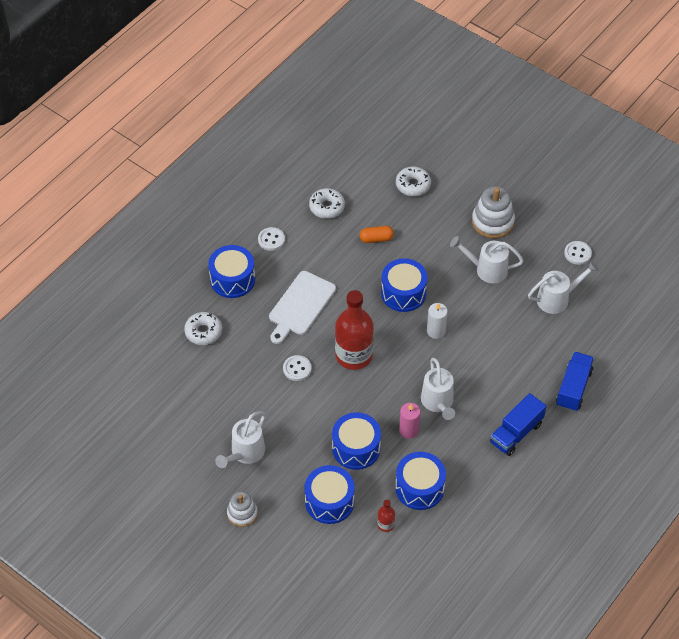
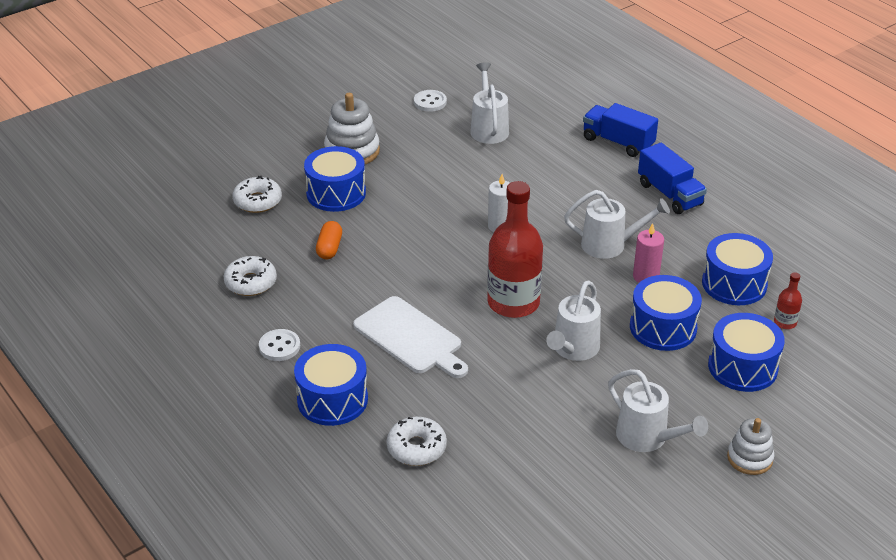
camera: 75 degrees left, 15 degrees down
(297, 369) = (517, 360): white button -> none
(403, 293) = (429, 241): blue drum -> blue drum (336, 193)
(486, 269) = (422, 170): white watering can -> white watering can (573, 349)

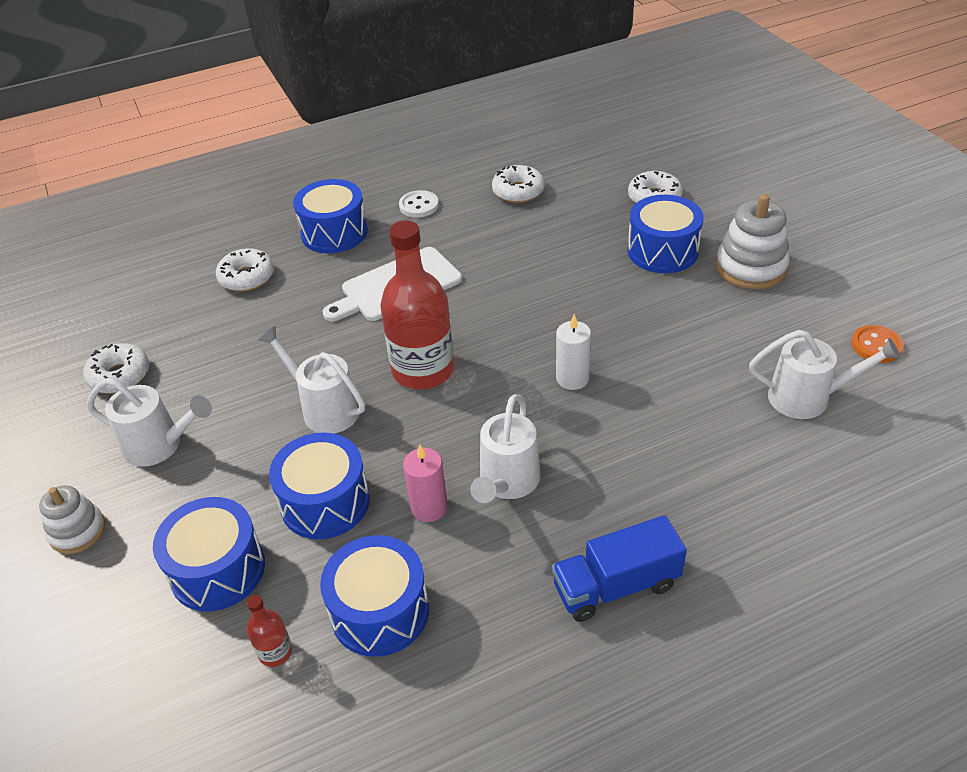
camera: 105 degrees right, 5 degrees up
(329, 248) = (561, 241): orange capsule -> none
(430, 102) = (876, 345): white button -> orange button
(579, 498) = (119, 376): none -> white donut
(618, 142) = (770, 549): blue truck -> none
(648, 438) = (160, 445): white watering can -> white watering can turned 135 degrees counterclockwise

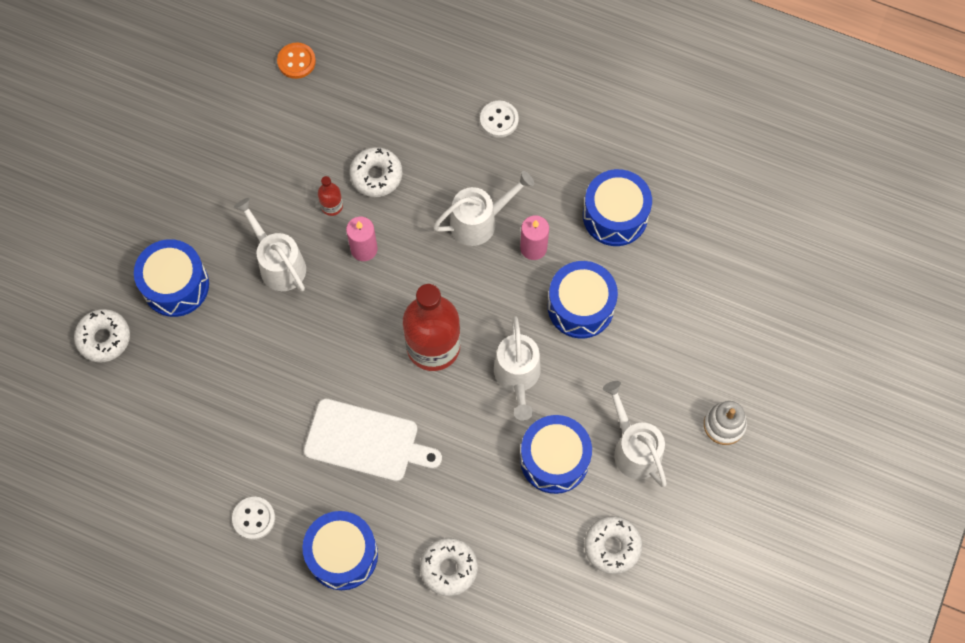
camera: 135 degrees left, 25 degrees up
(218, 570) = (670, 319): blue drum -> blue drum (554, 459)
(275, 652) = (680, 244): red bottle -> red bottle (332, 206)
(518, 191) = (172, 453): white donut -> white donut (376, 175)
(572, 378) = (364, 249): white candle -> pink candle
(616, 586) = (499, 120): blue truck -> white button
(750, 267) = (152, 214): white stacking toy -> none
(808, 398) = (271, 108): white watering can -> white watering can (278, 263)
(876, 345) = (187, 97): orange button -> orange button (296, 61)

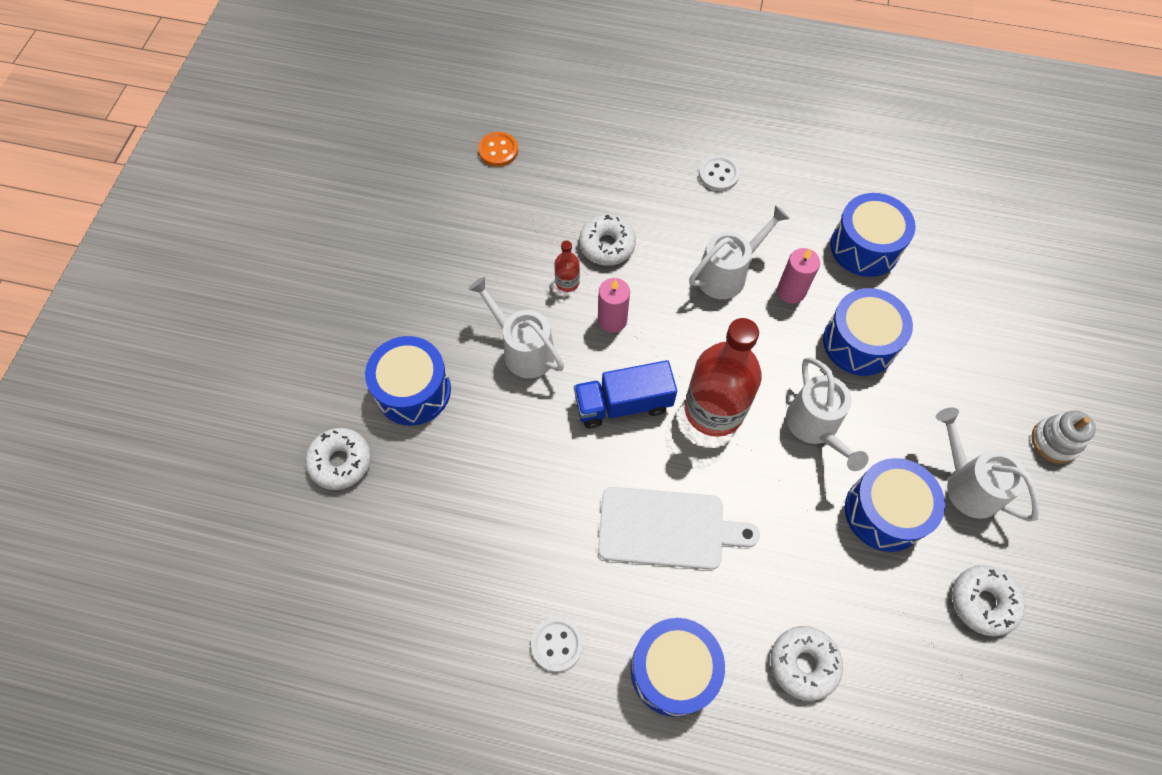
camera: 10 degrees left, 5 degrees down
(355, 328) = (623, 404): none -> blue truck

